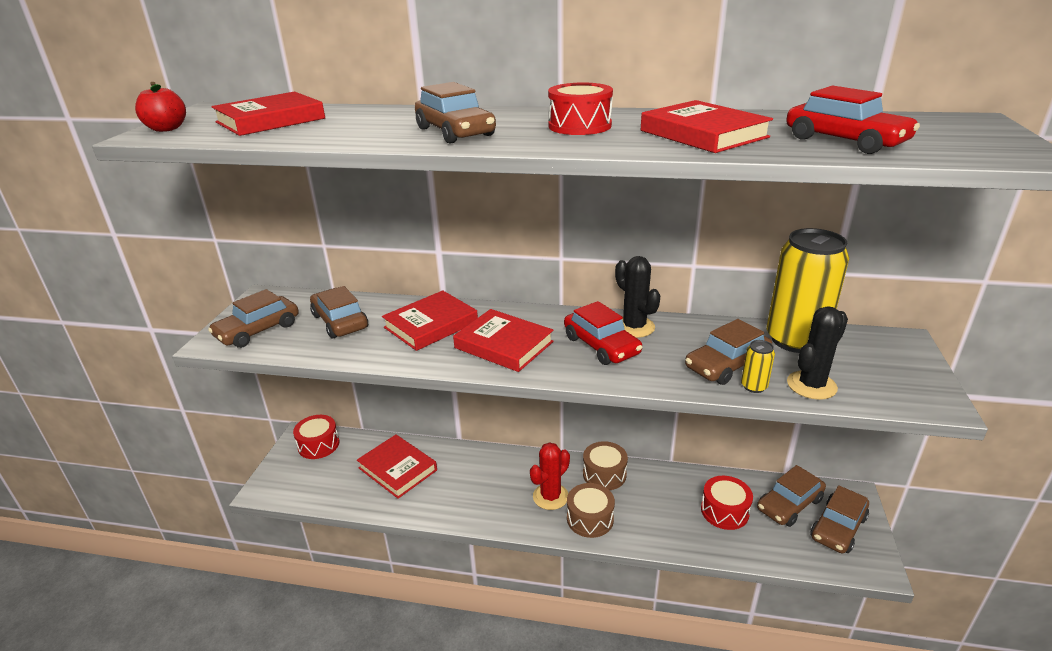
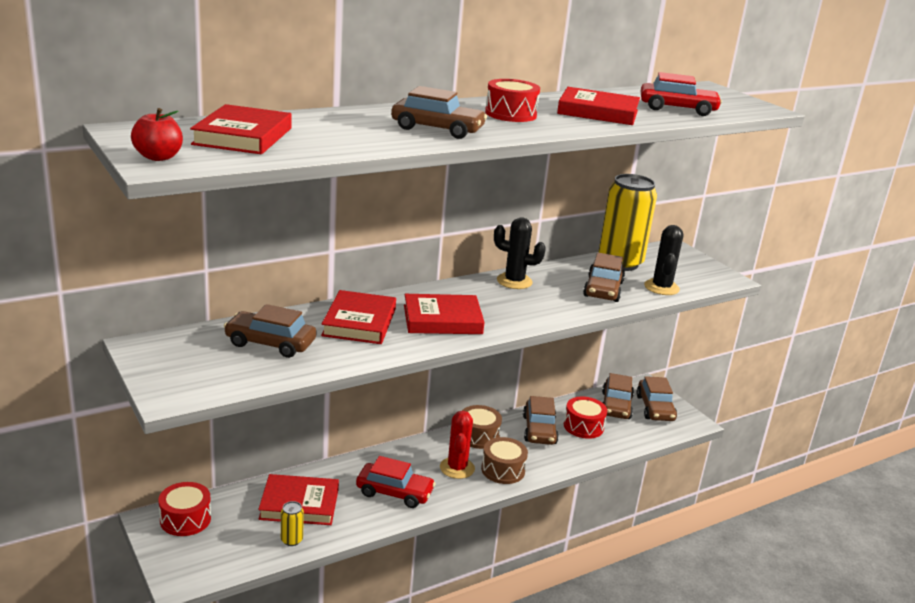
camera: 45 degrees left, 5 degrees down
(258, 330) = (199, 374): brown car -> brown car (539, 430)
(601, 345) = (511, 300): red car -> red car (394, 492)
(754, 386) = (634, 297): yellow can -> yellow can (291, 540)

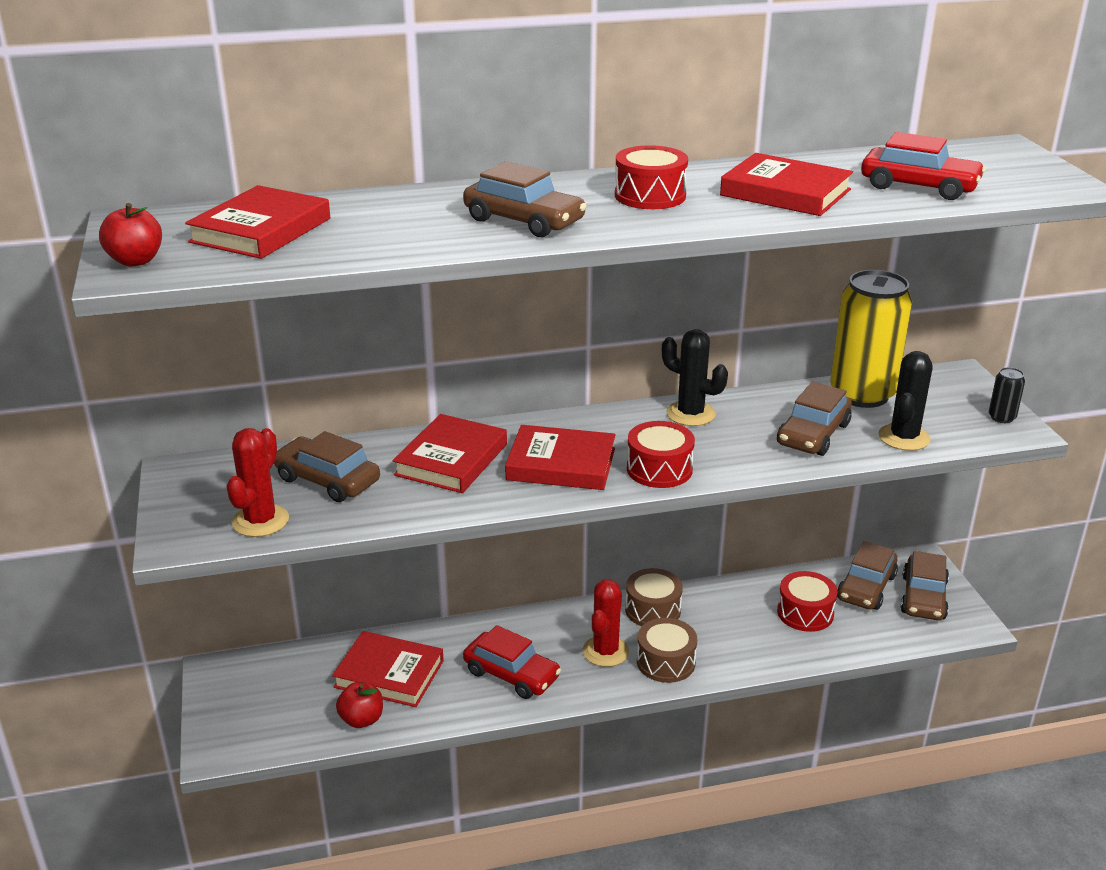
camera: 20 degrees right, 5 degrees up
(185, 519) = (252, 675): red drum -> red drum (659, 469)
(233, 376) = (260, 521): none -> red cactus
(291, 540) = (361, 719): yellow can -> red apple
(539, 430) = (740, 611): brown car -> none
(714, 272) = (1001, 417): none -> black can

